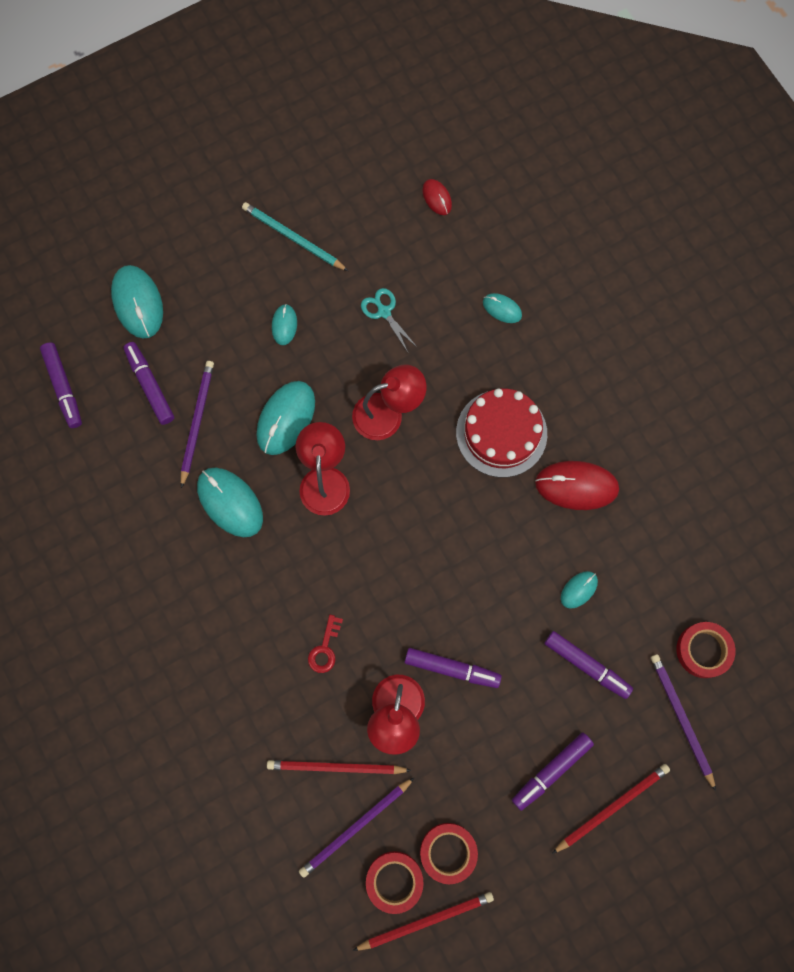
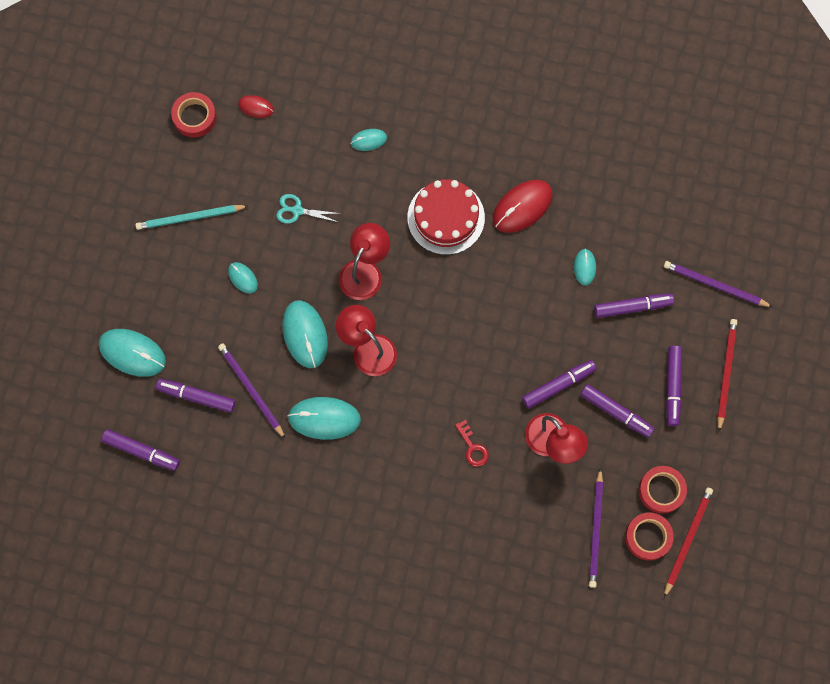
camera: 45 degrees left, 0 degrees up
(335, 767) = (549, 508): red pencil -> none
(478, 742) = (616, 412): none -> purple marker
(703, 650) = (689, 234): red tape -> red tape (194, 117)

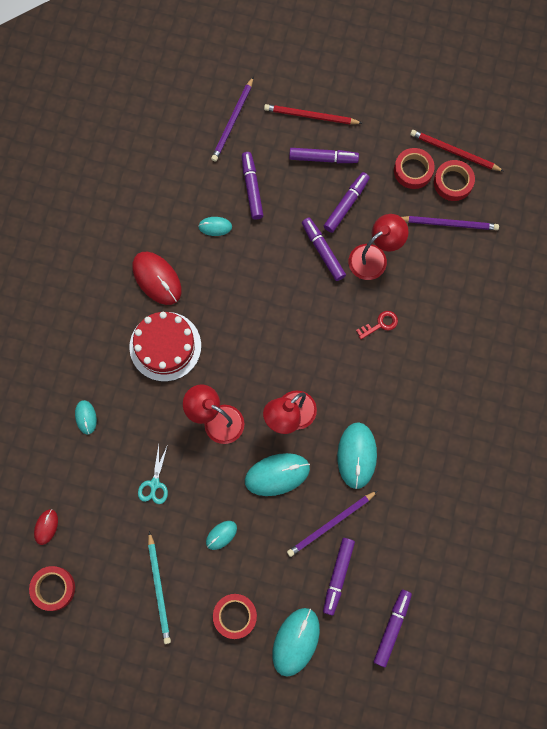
camera: 90 degrees left, 0 degrees up
(160, 292) = (235, 616): none -> red tape

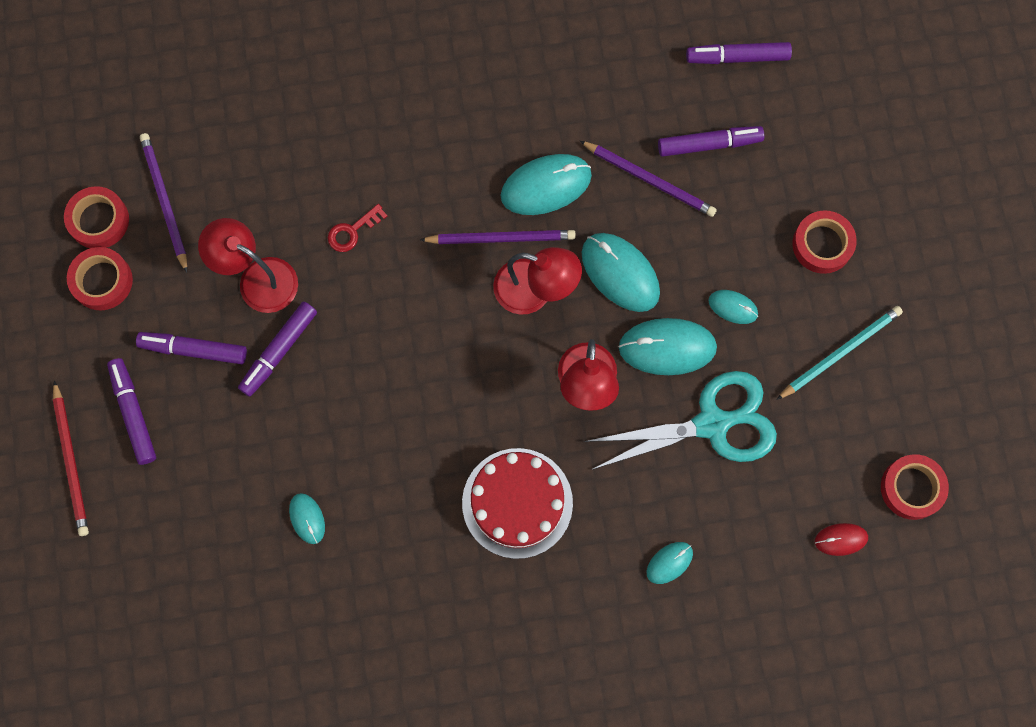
camera: 115 degrees left, 0 degrees up
(154, 484) = (711, 424): turquoise scissors -> turquoise scissors, size x2.10
(157, 279) = (423, 564): red mouse -> none
(232, 121) = (126, 573): purple pencil -> purple pencil (501, 238)
(252, 188) = (223, 494): purple marker -> none
(296, 641) = (813, 159): turquoise mouse -> turquoise mouse (667, 347)
(380, 324) = (353, 231): red key -> red key turned 75 degrees counterclockwise
(454, 152) = (49, 237): red pencil -> none

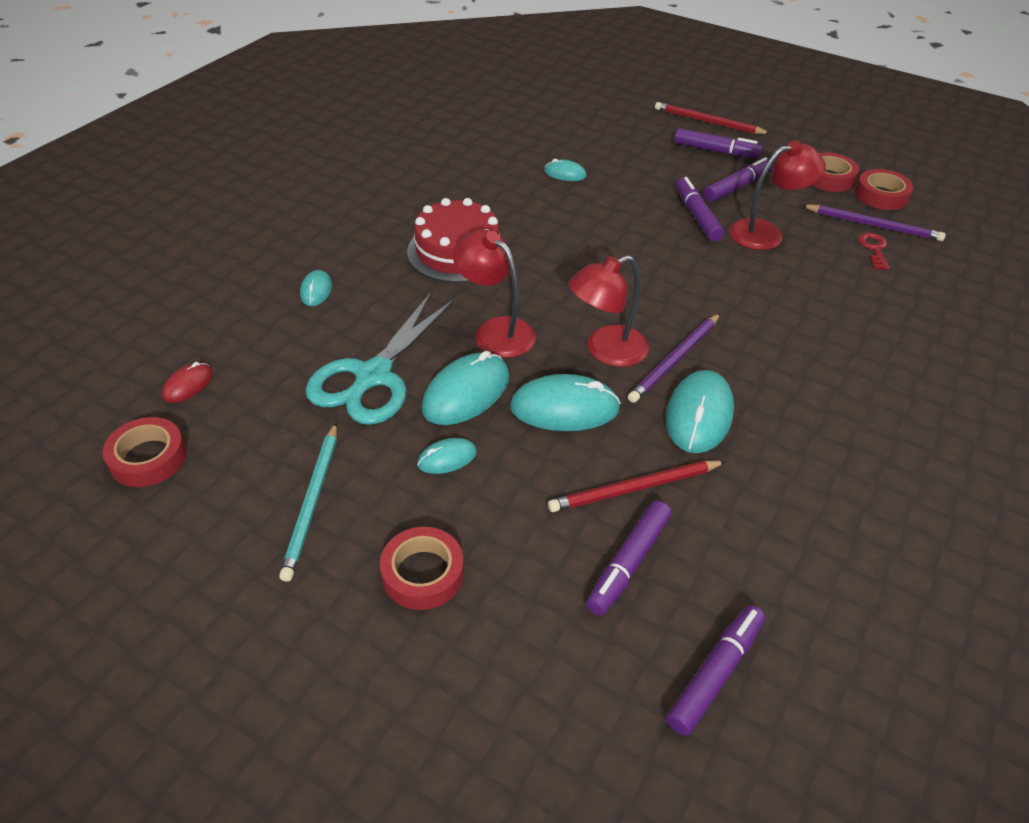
camera: 130 degrees right, 30 degrees down
(353, 231) = (763, 291): red key -> red key (874, 249)
(650, 180) = (634, 488): purple pencil -> red pencil

